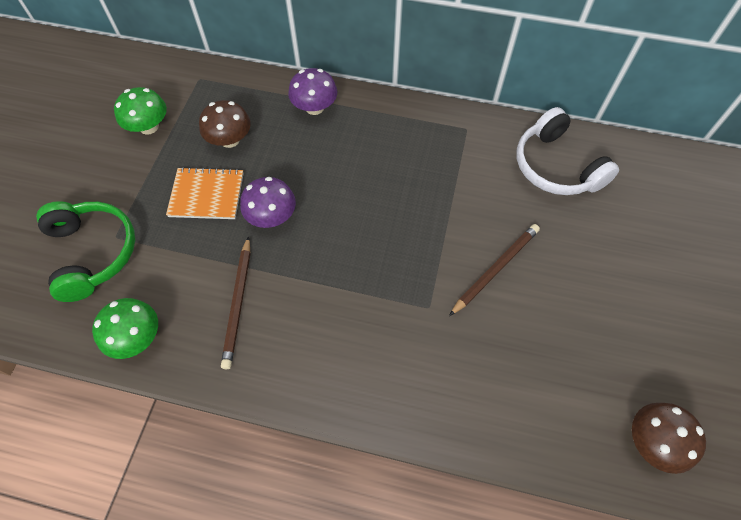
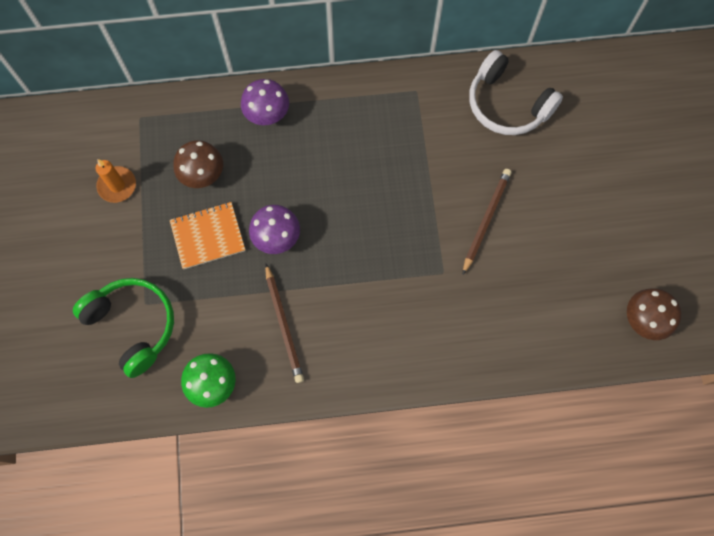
camera: 20 degrees left, 10 degrees up
(149, 127) = (117, 186): green mushroom -> orange candle

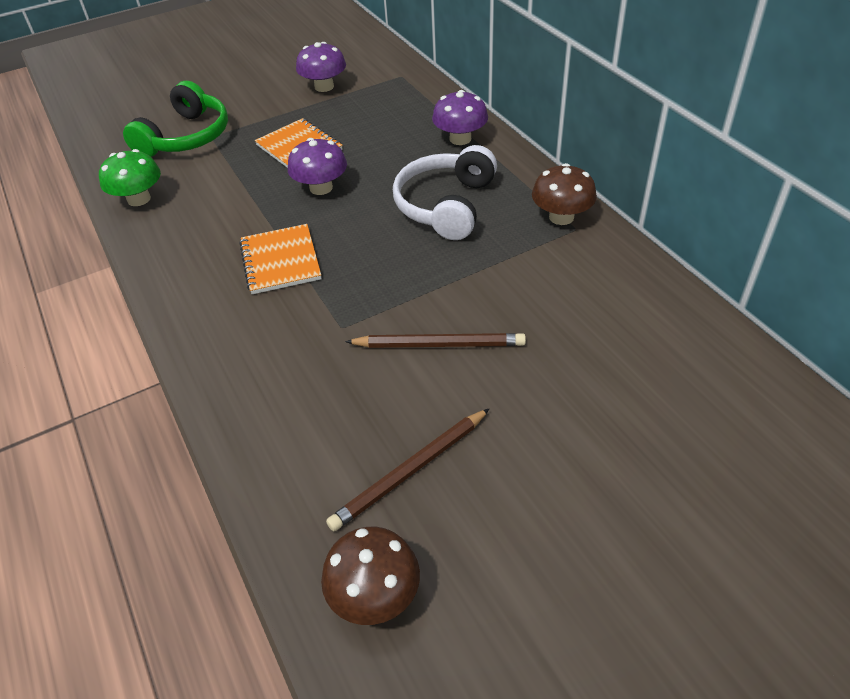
camera: 70 degrees right, 25 degrees down
(117, 186) = (324, 87): orange candle -> purple mushroom
(202, 174) = (365, 124): brown mushroom -> brown mushroom (561, 217)
(284, 325) = (220, 224): brown pencil -> brown pencil (411, 471)
(354, 292) = (280, 261): none -> orange notebook
(507, 104) = (626, 312): white headphones -> white headphones (446, 205)

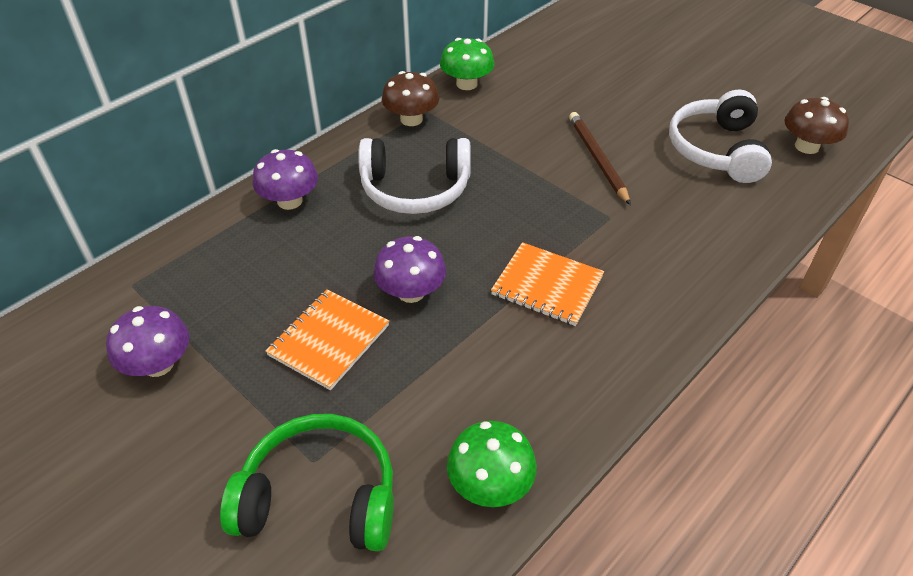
camera: 110 degrees left, 0 degrees up
(280, 261) = (547, 286): orange notebook -> orange notebook turned 60 degrees clockwise
(411, 471) = (716, 150): brown pencil -> white headphones
(624, 268) = (466, 84): none -> green mushroom

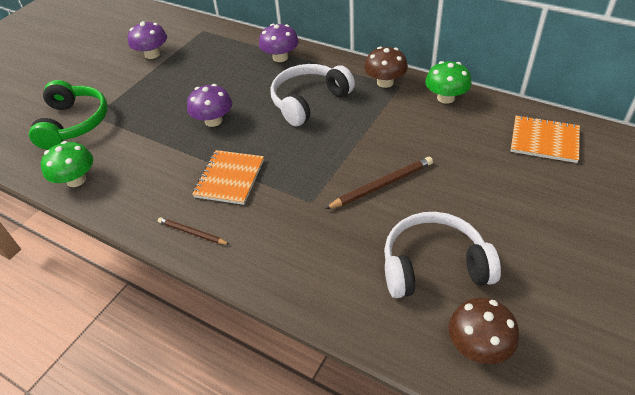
camera: 80 degrees right, 0 degrees up
(328, 340) = (172, 100): orange notebook -> orange notebook (544, 140)
(415, 189) = (309, 101): white headphones -> white headphones turned 60 degrees clockwise
(642, 333) = (192, 233): none -> brown pencil

